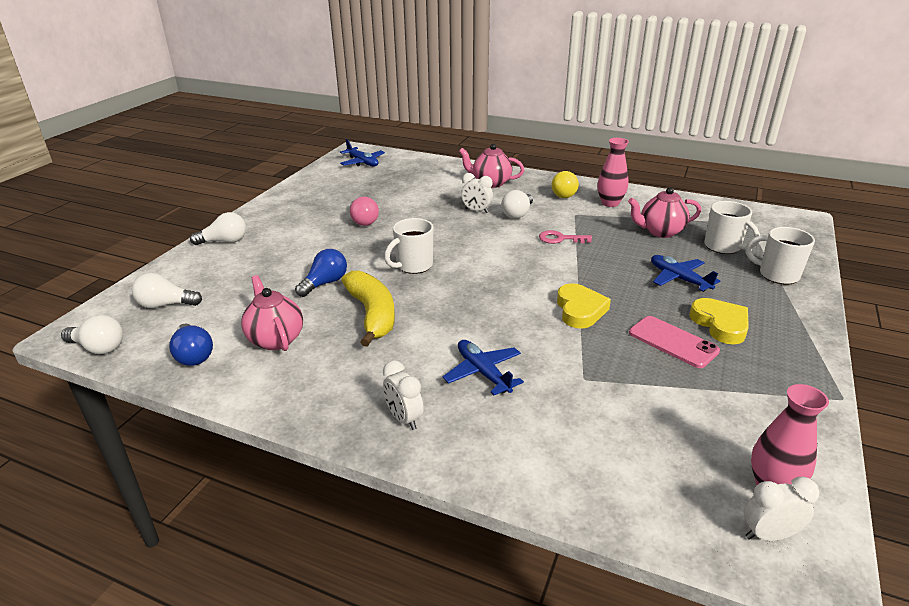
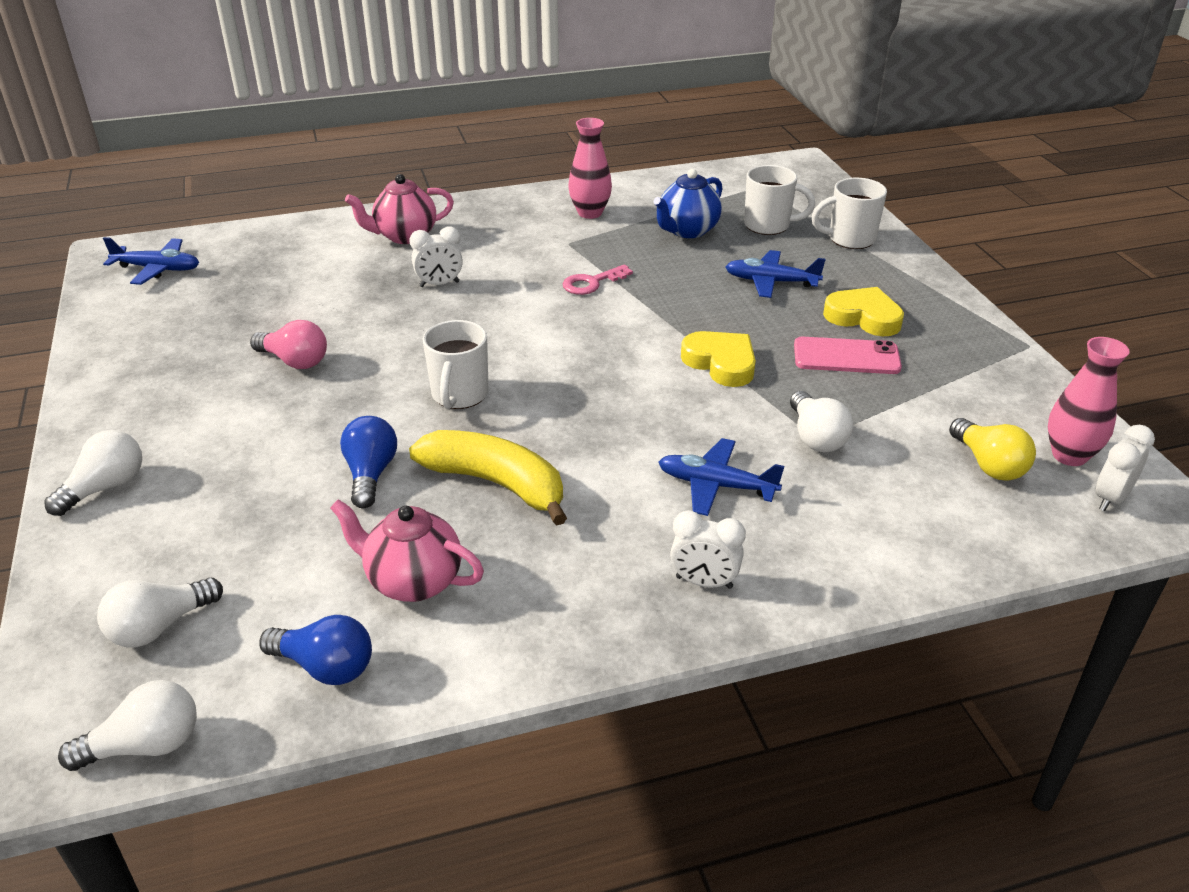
camera: 40 degrees left, 5 degrees up
(517, 214) = (498, 268): white light bulb -> white light bulb (816, 437)
(564, 194) = (521, 219): yellow light bulb -> yellow light bulb (988, 465)
(660, 231) = (687, 230): pink teapot -> blue teapot

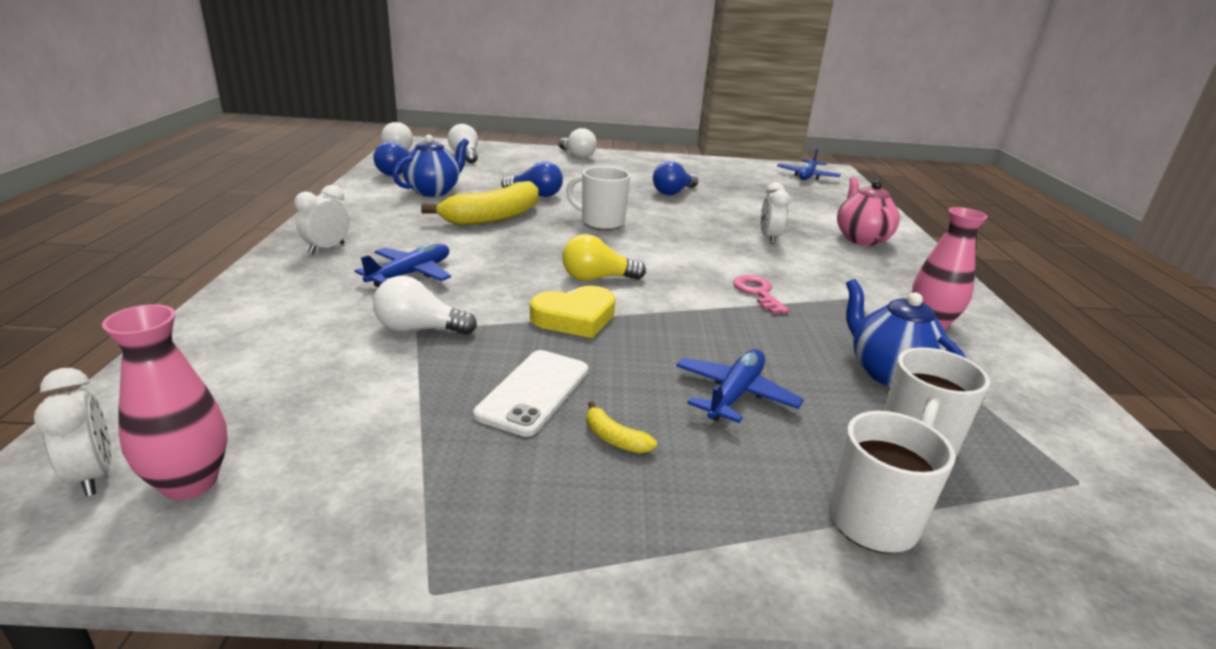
camera: 105 degrees right, 10 degrees down
(295, 361) = (673, 192): pink light bulb -> blue light bulb
(413, 581) = (433, 191): pink teapot -> blue teapot
(846, 357) = (534, 392): pink phone -> white phone
(863, 317) = (614, 438): yellow heart -> yellow banana
(988, 465) = (262, 410): yellow light bulb -> yellow light bulb (597, 278)

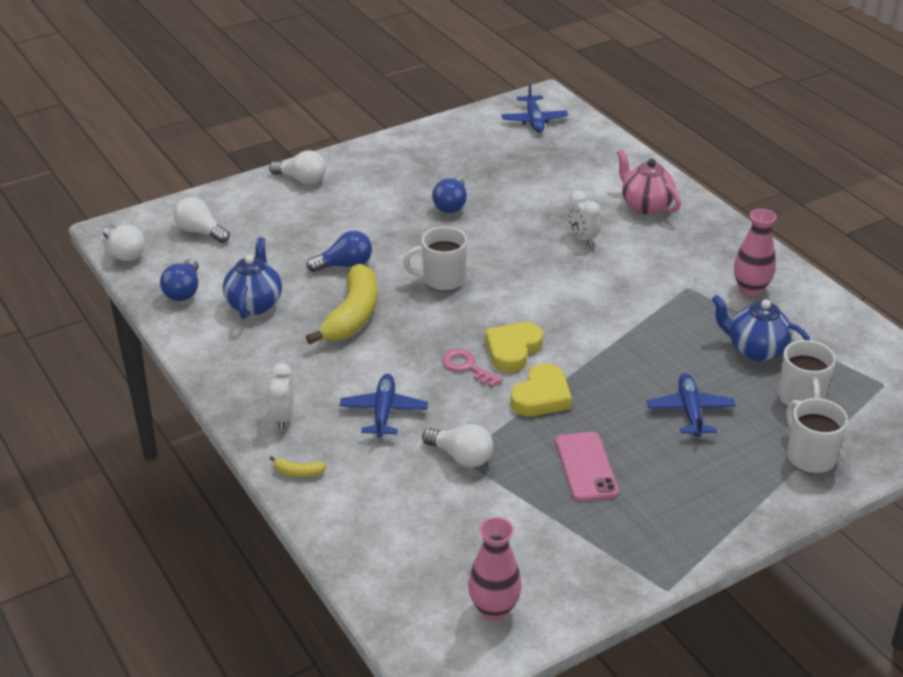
camera: 30 degrees left, 10 degrees up
(93, 475) = (442, 632): white clock -> none
(419, 329) = (461, 457): white light bulb -> white light bulb turned 120 degrees counterclockwise
(534, 392) = (586, 467): white phone -> pink phone
(597, 278) = (512, 350): yellow light bulb -> yellow heart
(614, 438) = (659, 474): yellow banana -> yellow banana (297, 472)
(757, 293) = (628, 311): pink key -> pink key (467, 367)

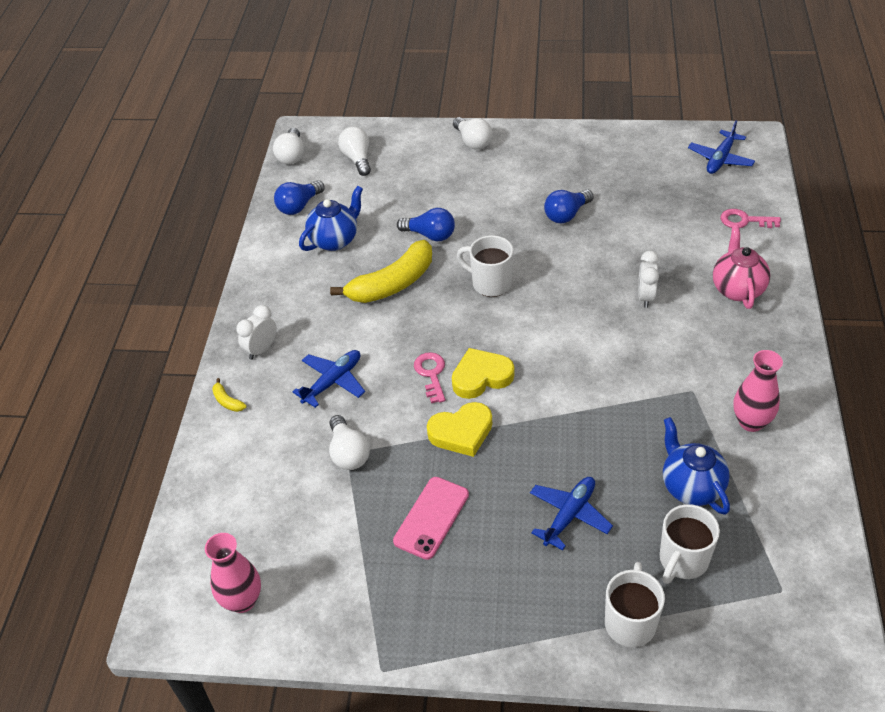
camera: 40 degrees right, 10 degrees up
(600, 157) = (744, 221): none -> pink key

